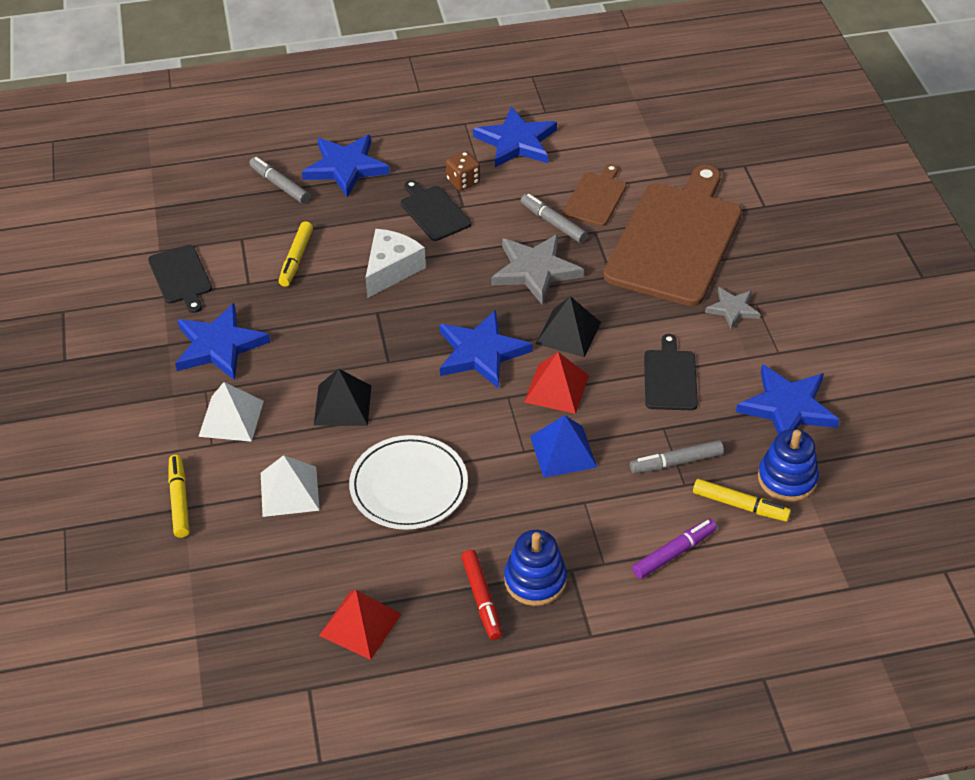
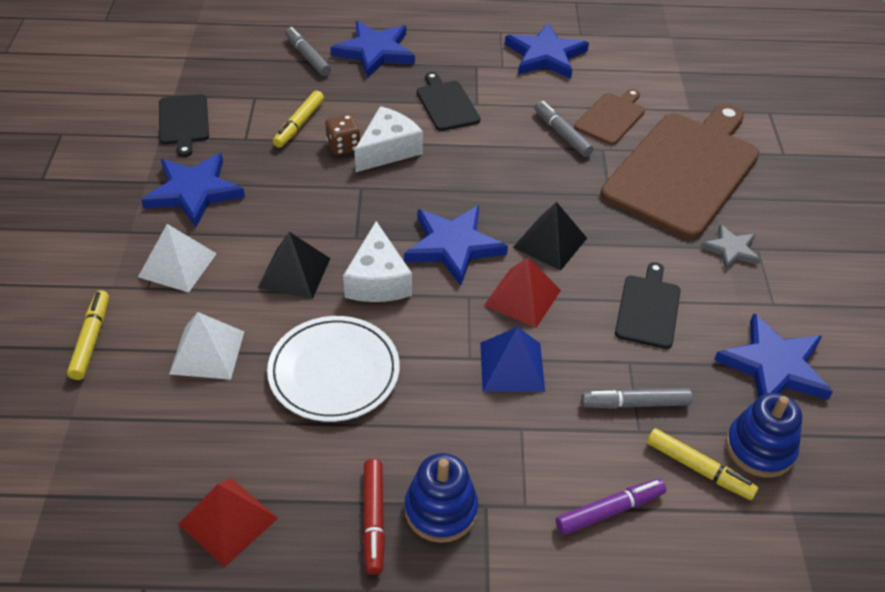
camera: 10 degrees right, 0 degrees up
(421, 397) = (377, 280): none -> white cheese
(463, 181) = (483, 82): brown dice -> brown dice (343, 146)
(535, 270) = (532, 175): grey star -> none

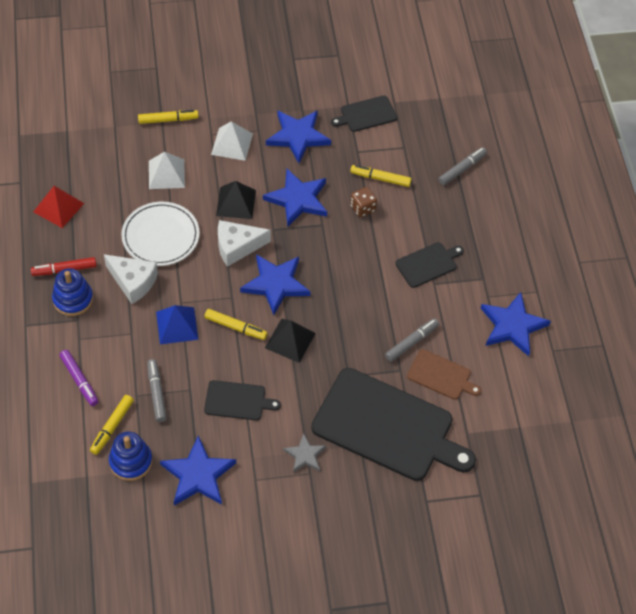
camera: 80 degrees right, 10 degrees up
(375, 52) = (481, 210): blue star -> blue star (297, 199)
(388, 150) = (365, 234): white cheese -> white cheese (133, 282)
(522, 297) = (235, 327): red pyramid -> yellow marker
(684, 170) = (387, 427): brown cutting board -> black cutting board

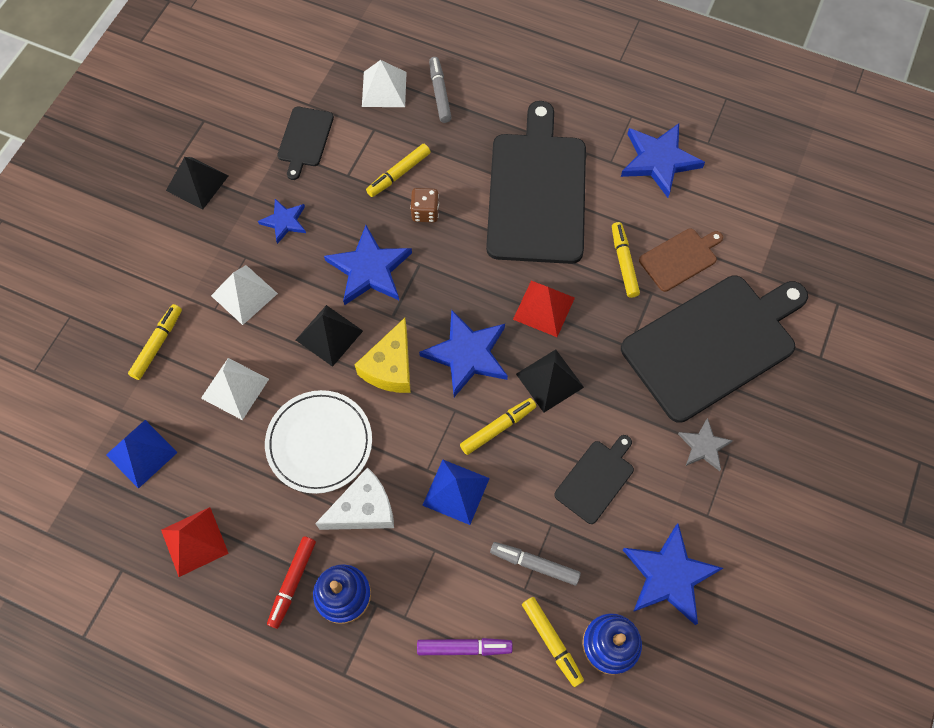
camera: 55 degrees left, 10 degrees up
(94, 151) = (141, 453): none -> blue pyramid
(237, 247) = (390, 367): white cheese -> yellow cheese
(291, 77) = (197, 183): none -> black pyramid
(298, 136) = (284, 221): blue star -> blue star, size x0.57
(341, 311) = (544, 308): none -> red pyramid
(411, 342) = (624, 263): grey marker -> yellow marker
(428, 264) = (537, 192): black cutting board -> black cutting board, size x2.16
(439, 136) = (384, 89): none -> white pyramid

